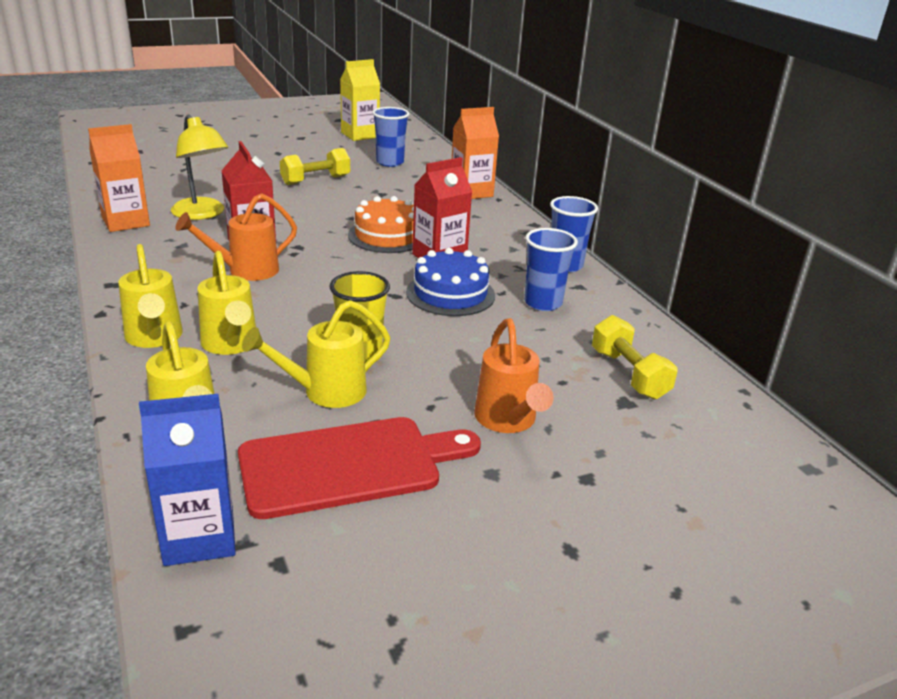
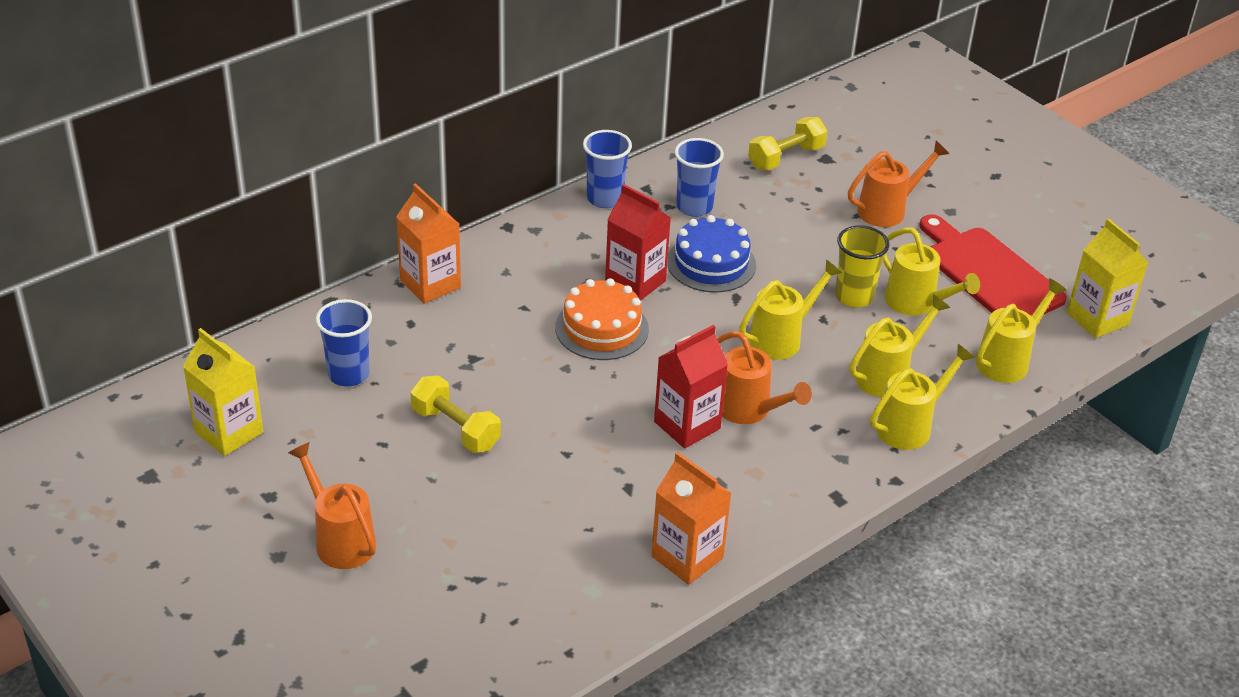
camera: 105 degrees left, 10 degrees up
(199, 537) = (1097, 319): blue carton -> yellow carton
(202, 214) = (625, 497): yellow lamp -> none
(250, 146) = (340, 540): none -> orange watering can
(323, 303) = (781, 338): none -> yellow watering can

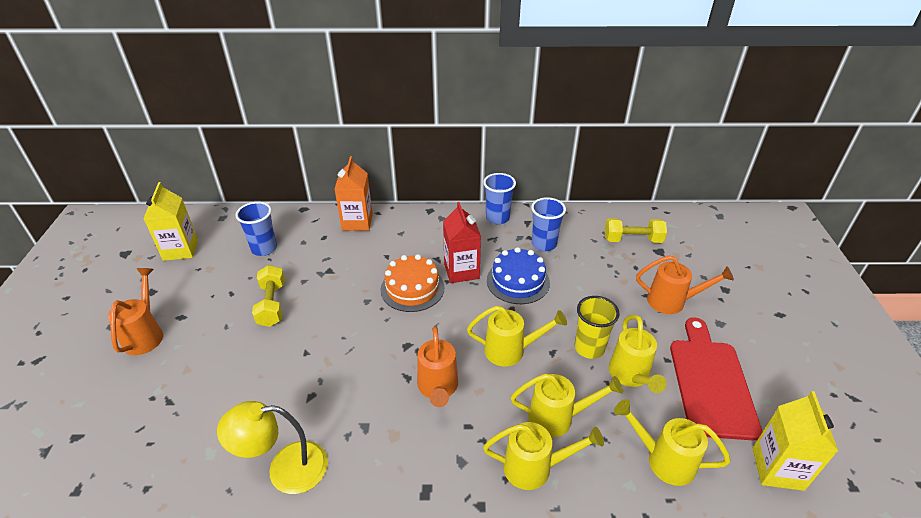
camera: 40 degrees right, 0 degrees up
(687, 425) = (390, 375): red carton -> none
(687, 557) = (285, 469): orange carton -> yellow lamp
(1007, 360) = (664, 460): yellow watering can -> yellow watering can turned 150 degrees counterclockwise

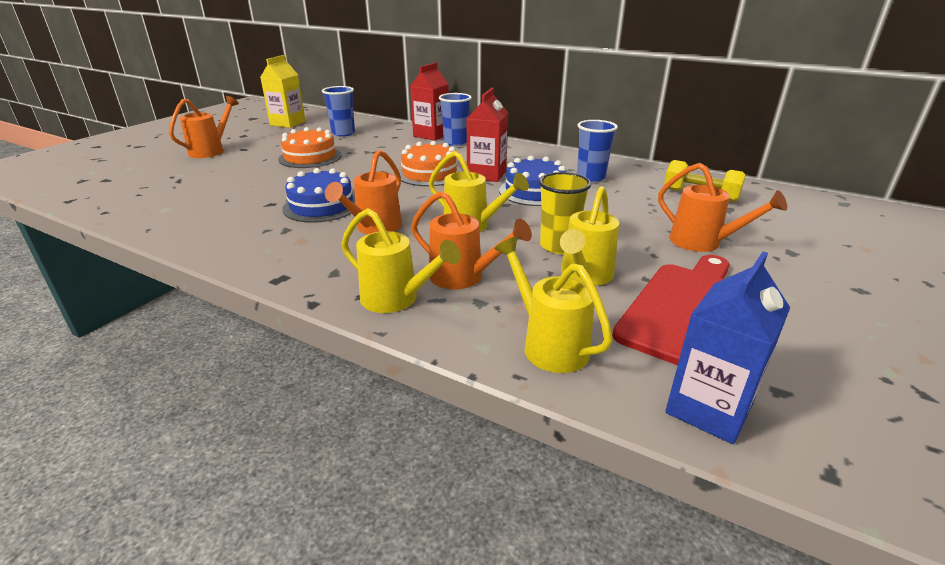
camera: 30 degrees right, 10 degrees down
(272, 304) = (310, 157): yellow dumbbell -> orange cake
(285, 469) = (198, 232): yellow lamp -> none
(357, 222) = (431, 135): orange carton -> red carton
(362, 378) = (321, 206): none -> blue cake
(497, 218) = (561, 155): blue cup -> blue cup (455, 142)
(557, 418) = (463, 277): yellow watering can -> orange watering can
(777, 469) = (708, 409): yellow carton -> blue carton

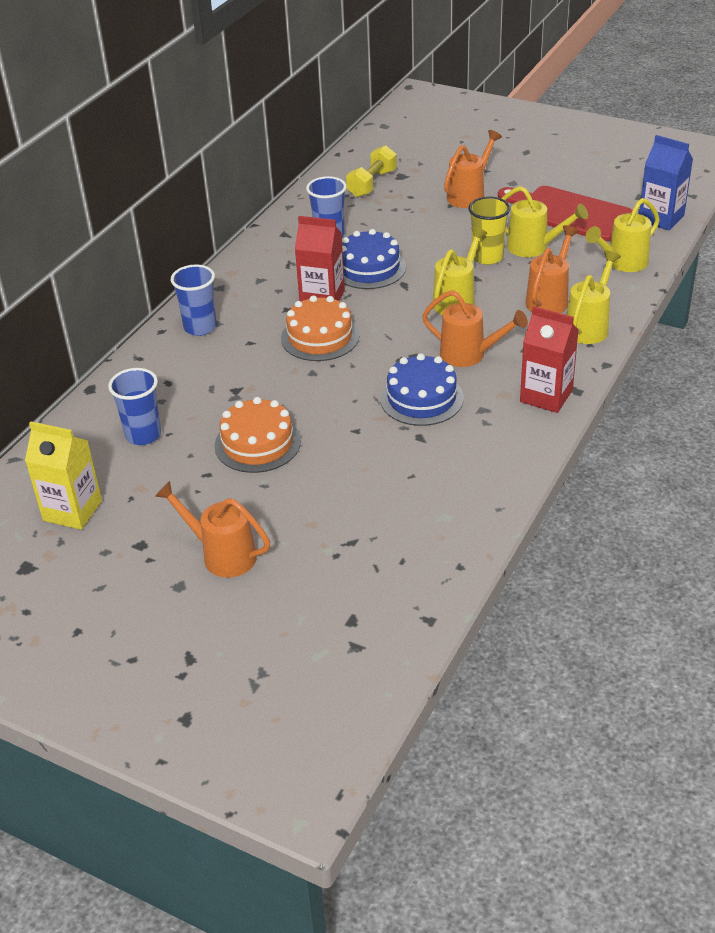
camera: 90 degrees left, 10 degrees up
(431, 135) = (164, 350): red carton -> red carton (546, 396)

